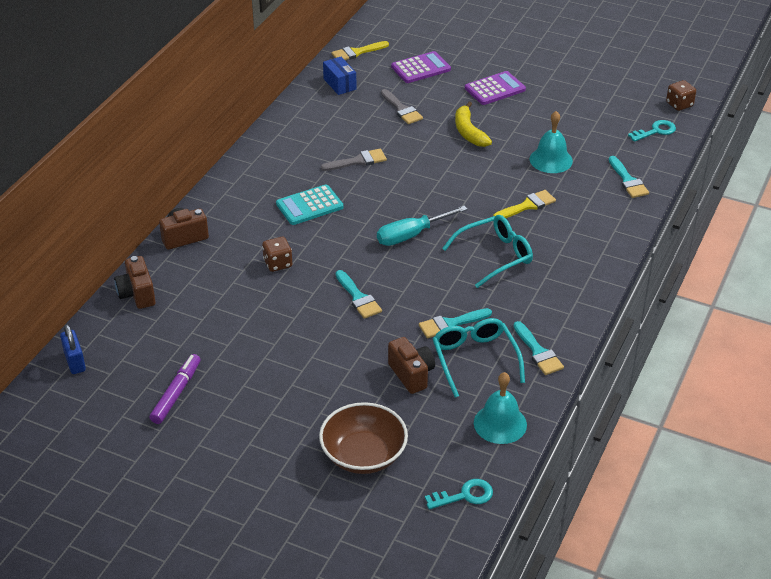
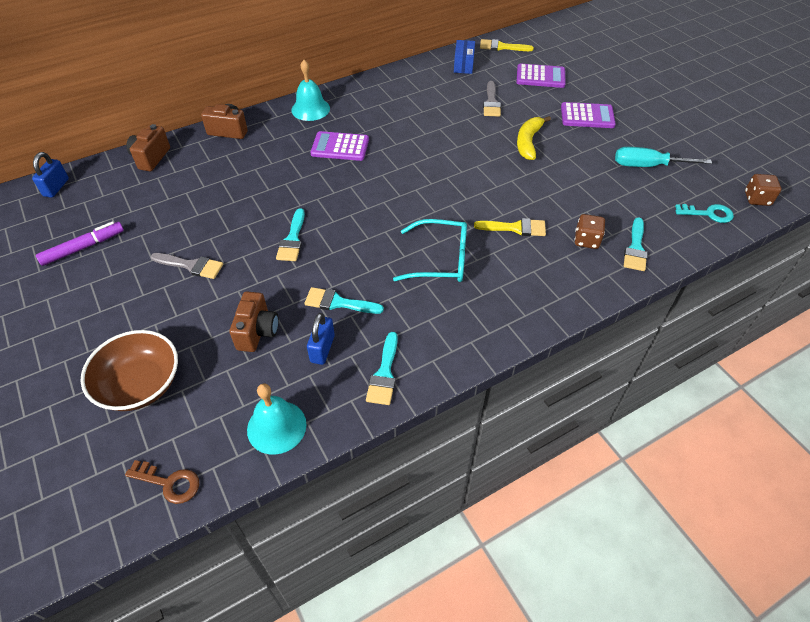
camera: 35 degrees right, 10 degrees up
(278, 263) = (267, 181): brown dice -> brown dice (586, 240)
(309, 206) = (340, 147): turquoise calculator -> purple calculator
(358, 161) = (414, 128): grey brush -> grey brush (191, 266)
(411, 235) = (391, 207): turquoise screwdriver -> turquoise screwdriver (648, 166)
(464, 495) = (169, 482): turquoise key -> brown key
(475, 360) = (322, 349): turquoise glasses -> blue padlock
(551, 160) = (578, 196): turquoise bell -> turquoise bell (310, 109)

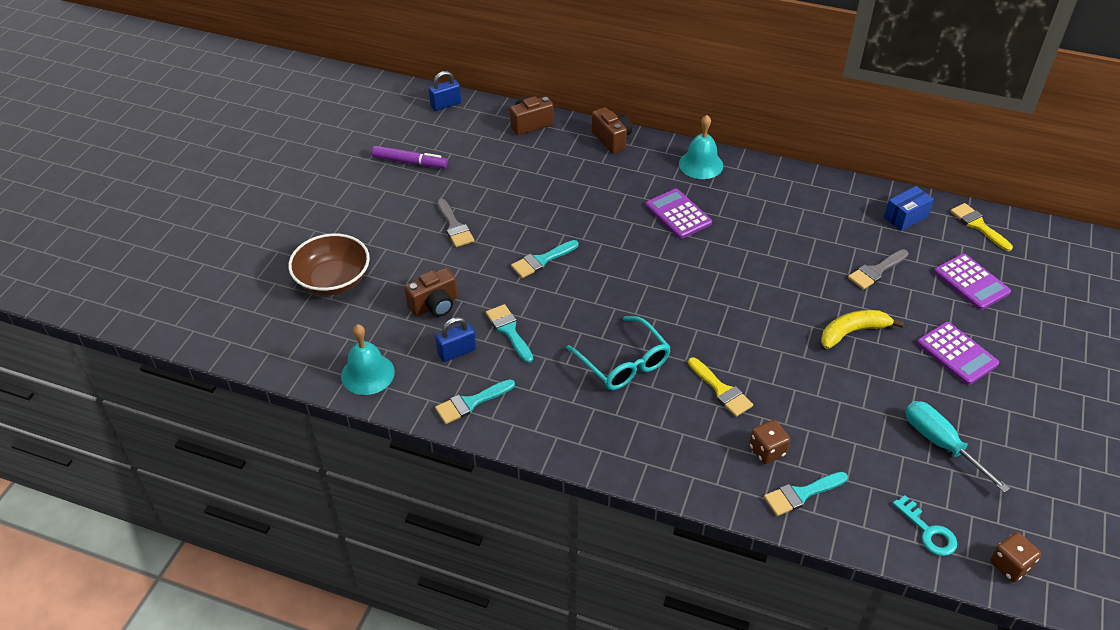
camera: 50 degrees right, 5 degrees down
(169, 482) = (278, 351): brown key -> none

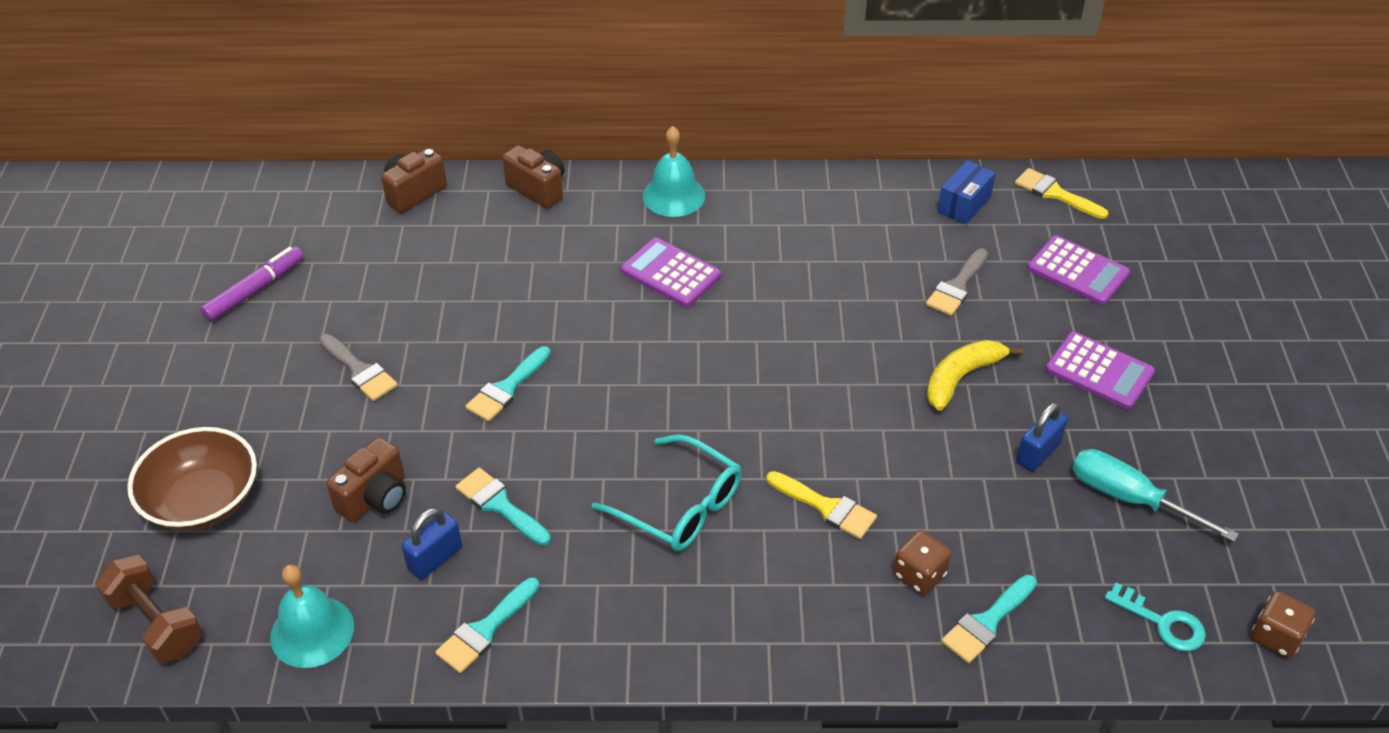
camera: 20 degrees left, 0 degrees up
(281, 343) = (156, 623): none -> brown dumbbell
(409, 162) = (254, 290): purple marker -> purple marker turned 45 degrees counterclockwise
(446, 104) = (277, 192): blue padlock -> blue padlock (1038, 453)

